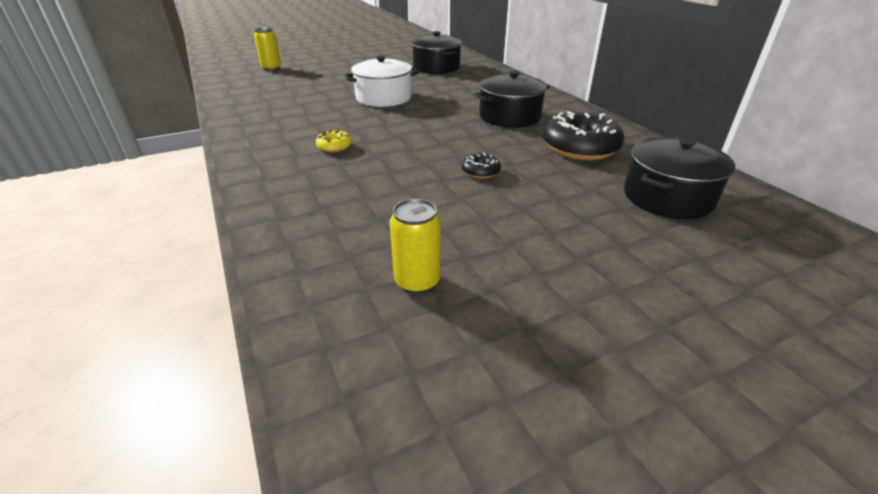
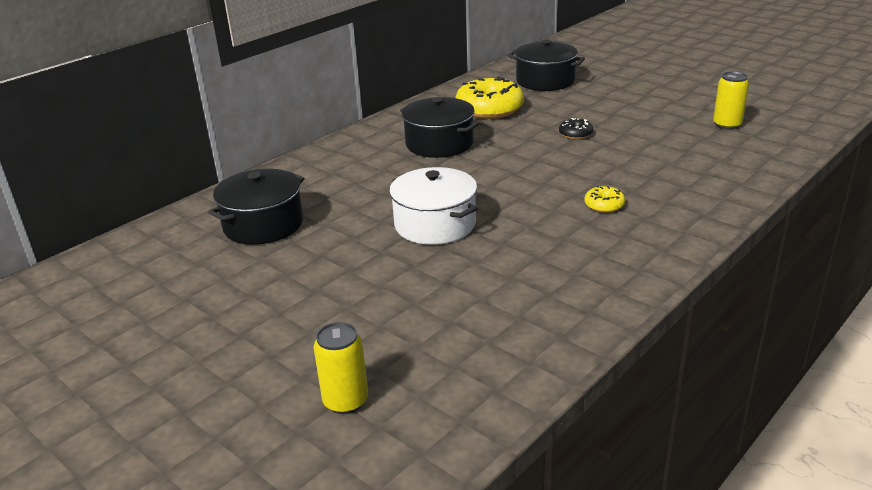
camera: 110 degrees left, 5 degrees down
(580, 148) = (489, 109): black donut -> yellow donut

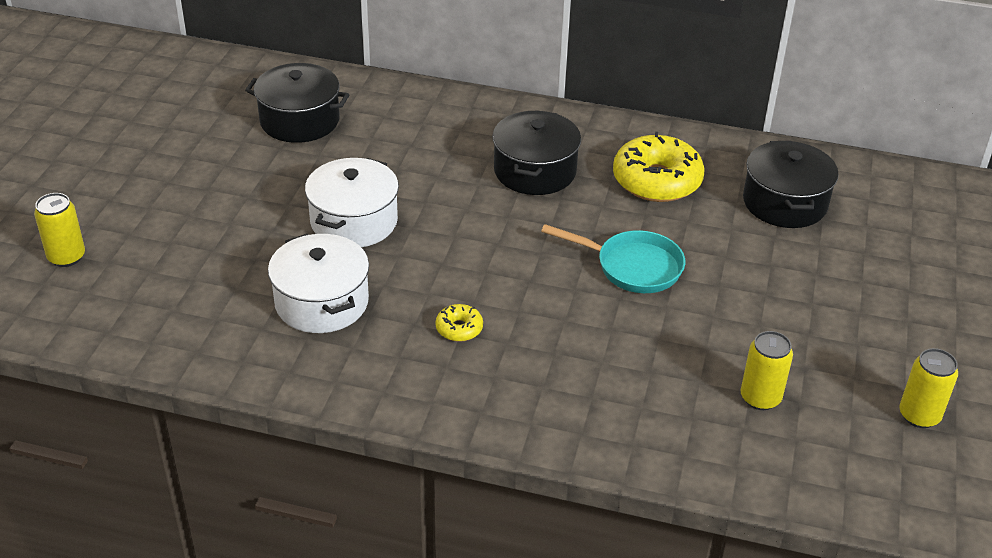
camera: 60 degrees right, 10 degrees up
(532, 258) = (321, 302): none -> white pot
(575, 134) = (632, 267): black donut -> turquoise pan
(758, 91) = (919, 415): none -> yellow can

